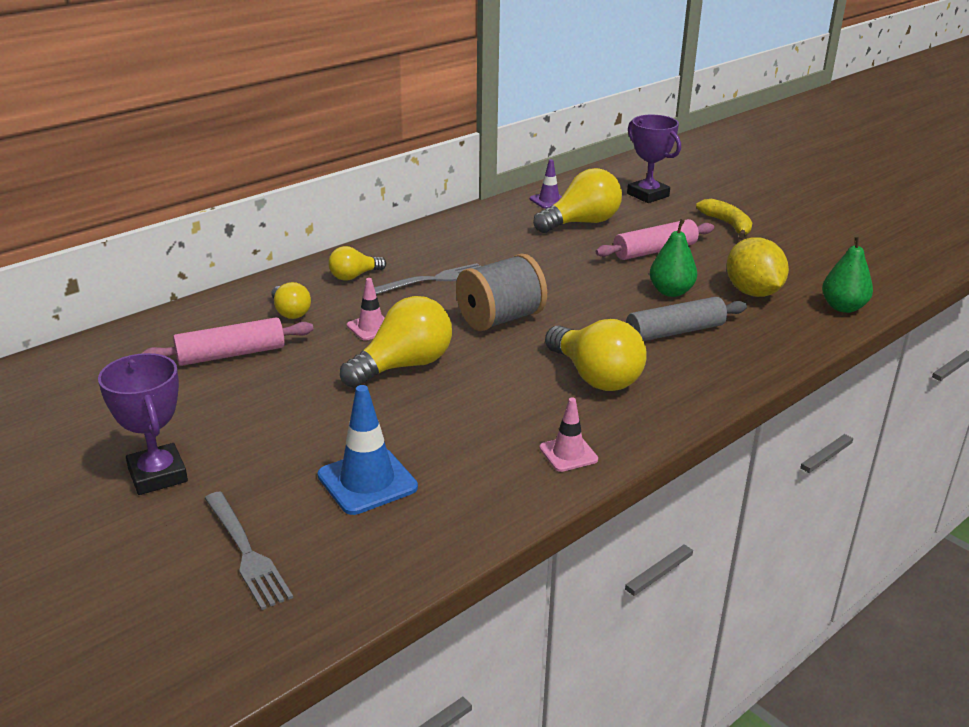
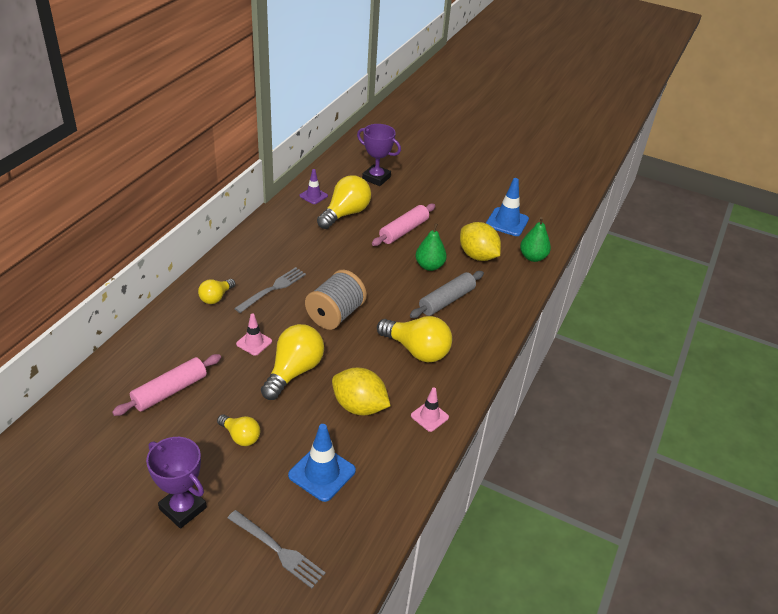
camera: 25 degrees left, 10 degrees up
(290, 312) = (189, 342): yellow light bulb -> yellow light bulb (240, 436)
(470, 421) = (359, 406): none -> yellow lemon
(727, 224) = (438, 197): yellow banana -> none
(821, 264) = (507, 222): none -> blue traffic cone

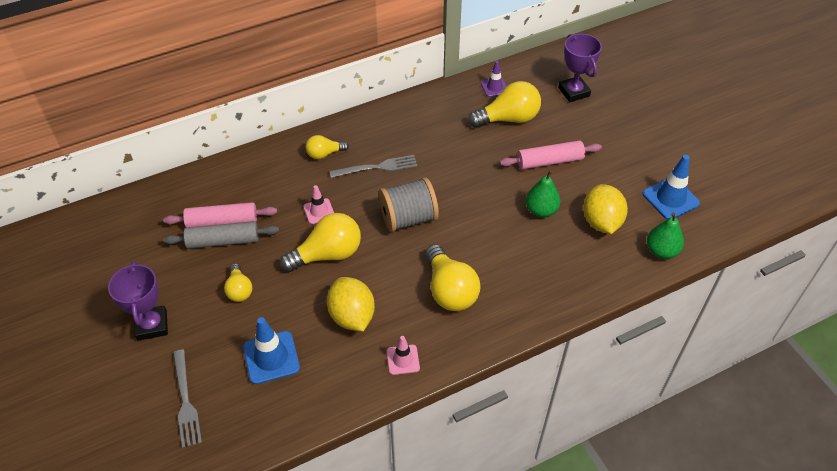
camera: 40 degrees right, 10 degrees up
(447, 300) = (524, 255): grey rolling pin -> grey rolling pin (223, 241)

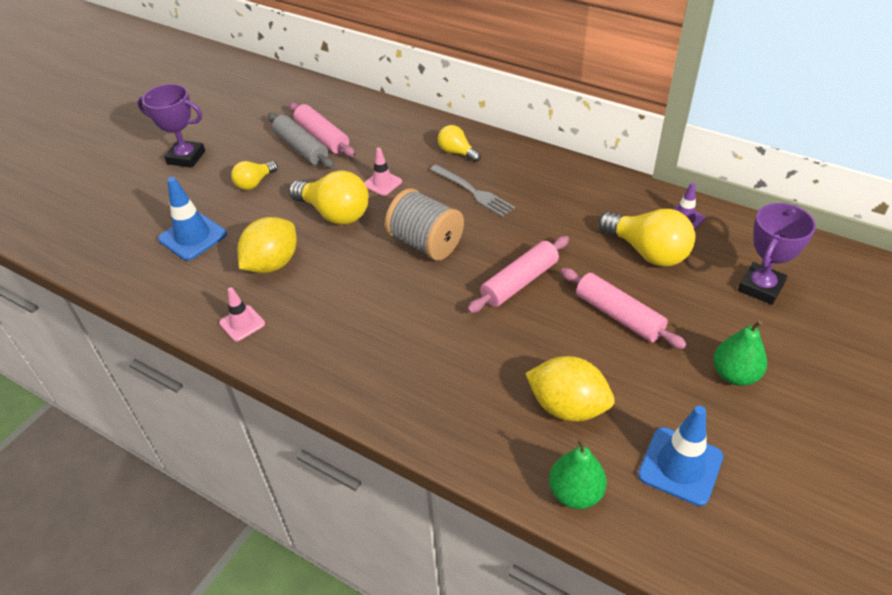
camera: 60 degrees right, 5 degrees down
(152, 325) = (186, 157): purple trophy -> purple trophy turned 60 degrees clockwise
(186, 401) = (120, 212): grey fork -> none
(450, 290) = (355, 317): yellow light bulb -> none
(486, 190) = (520, 282): none -> pink rolling pin
(541, 210) = (533, 342): green pear -> green pear (734, 375)
(601, 222) = (567, 407): yellow lemon -> yellow lemon turned 60 degrees clockwise

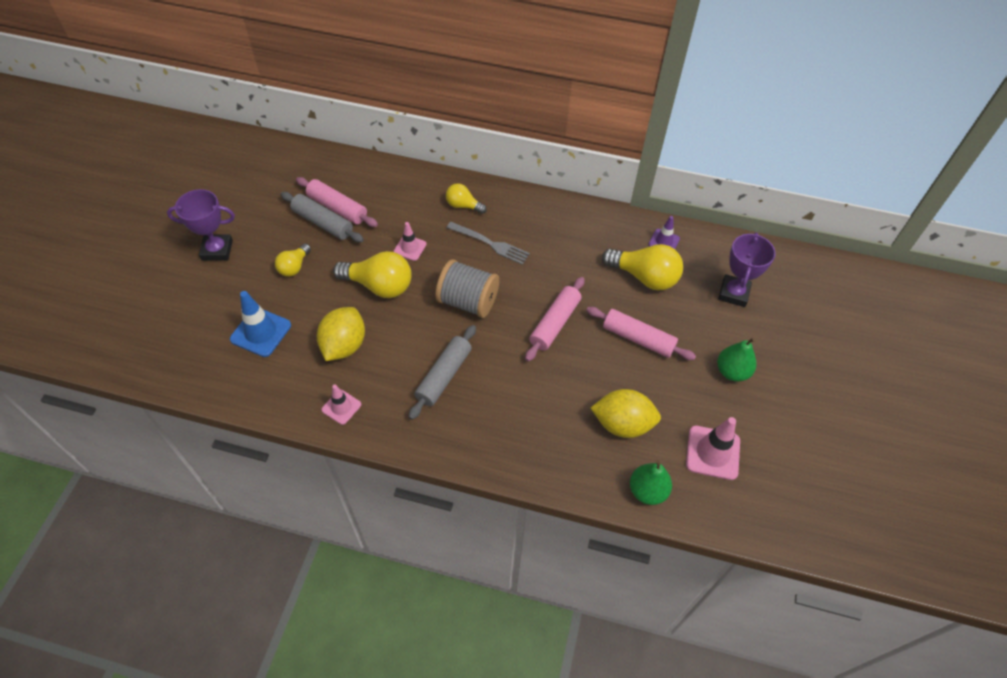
camera: 20 degrees left, 10 degrees up
(368, 313) = (444, 376): none -> grey rolling pin
(680, 466) = (712, 452): blue traffic cone -> pink traffic cone

